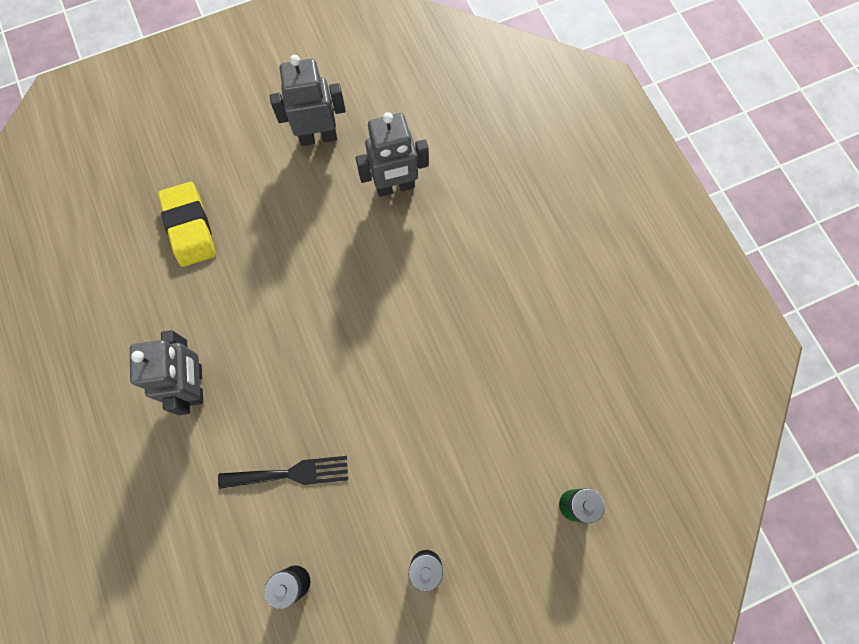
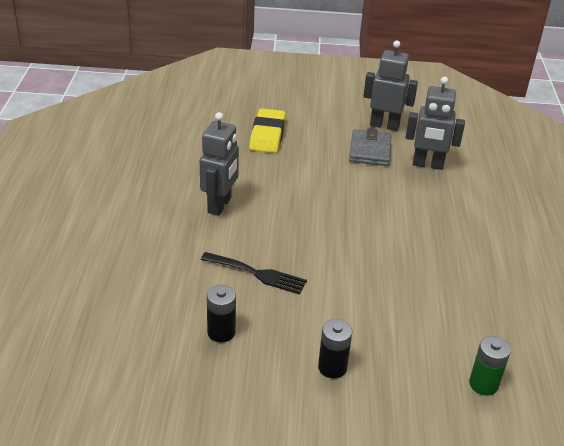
camera: 25 degrees right, 35 degrees down
(321, 194) = (370, 151): none -> grey wallet

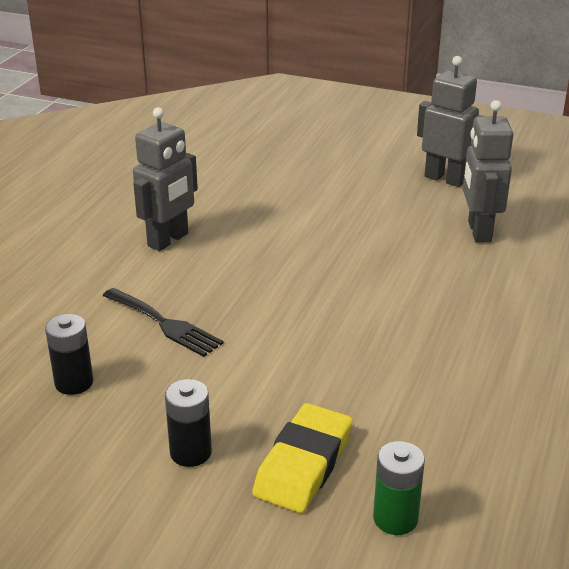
camera: 20 degrees right, 5 degrees down
(267, 135) = (280, 171): yellow eraser -> yellow eraser (303, 464)
(370, 151) = (406, 205): grey wallet -> none
(427, 165) = (478, 231): grey robot -> grey robot turned 60 degrees clockwise

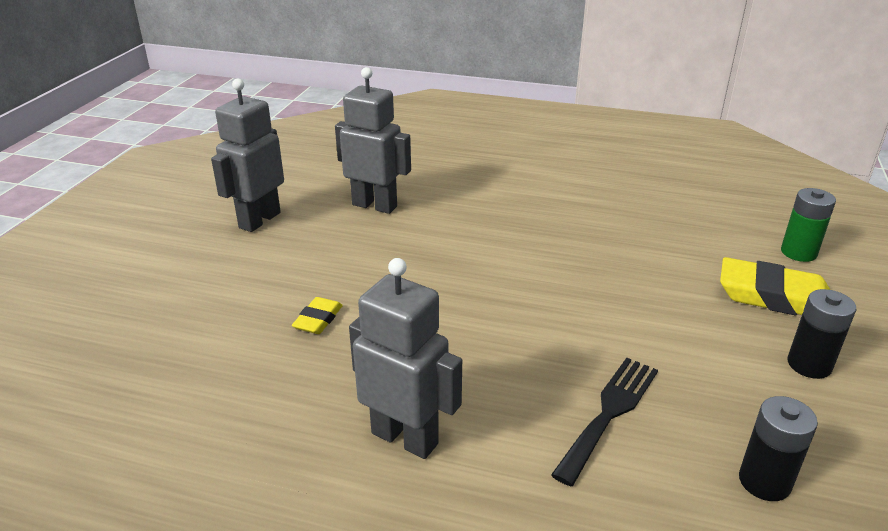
camera: 95 degrees left, 0 degrees up
(300, 208) = (318, 319): none -> yellow eraser
(478, 231) = (375, 205): grey robot -> grey robot turned 150 degrees counterclockwise

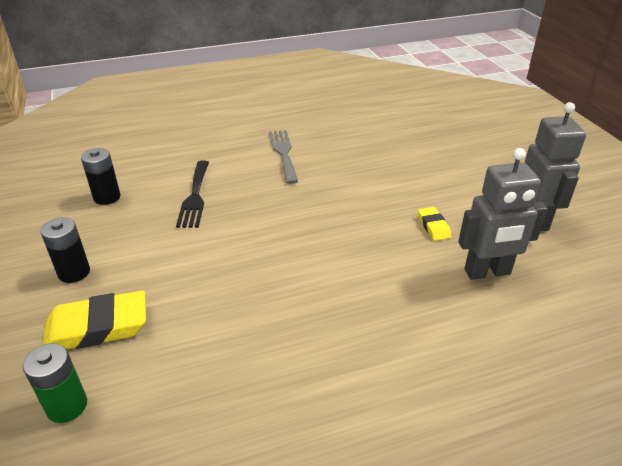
camera: 145 degrees right, 5 degrees up
(318, 319) = (389, 178): yellow eraser -> yellow eraser (433, 226)
(405, 438) = (283, 153): grey robot -> grey fork

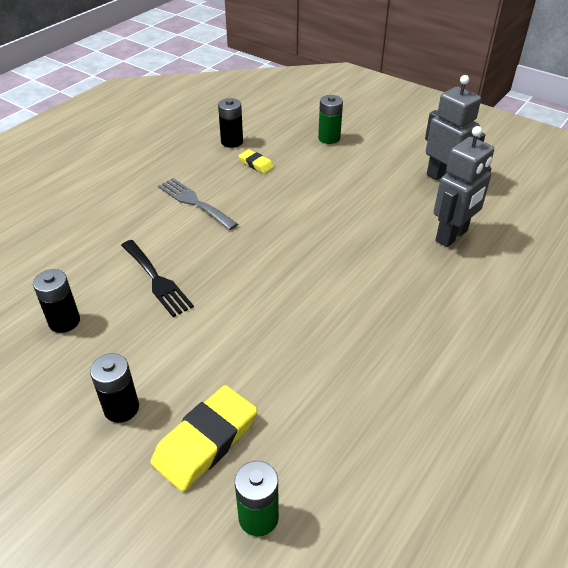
camera: 35 degrees left, 5 degrees up
(363, 120) = (232, 142): none -> black battery
(433, 226) = (382, 216): yellow eraser -> yellow eraser (256, 164)
(453, 144) = (329, 138): none -> green battery

